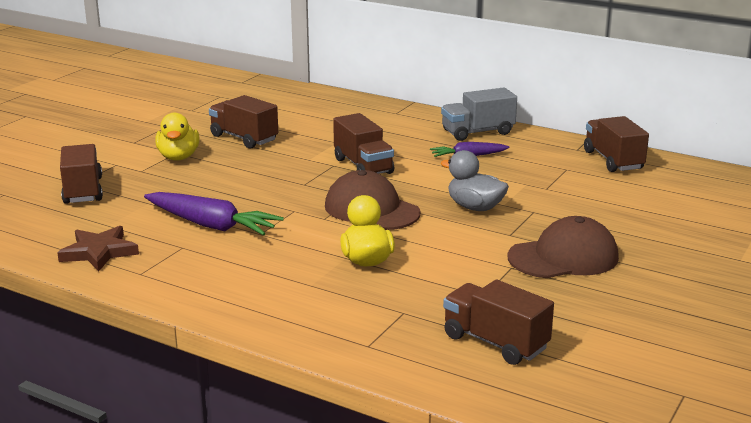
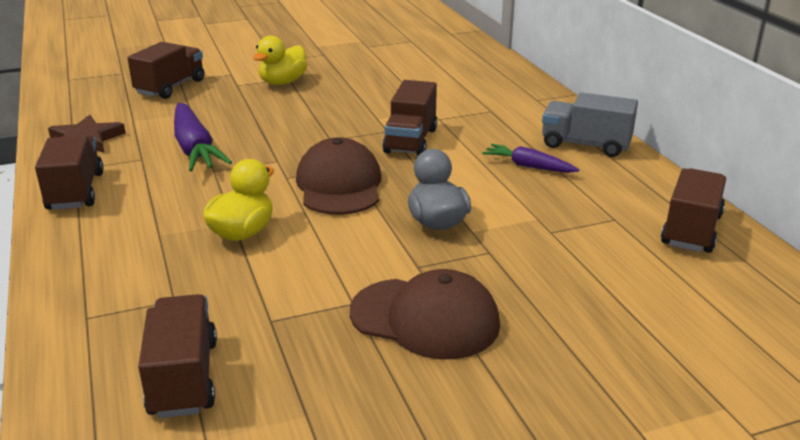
camera: 40 degrees right, 5 degrees up
(244, 138) = (361, 82): brown truck -> brown truck (75, 191)

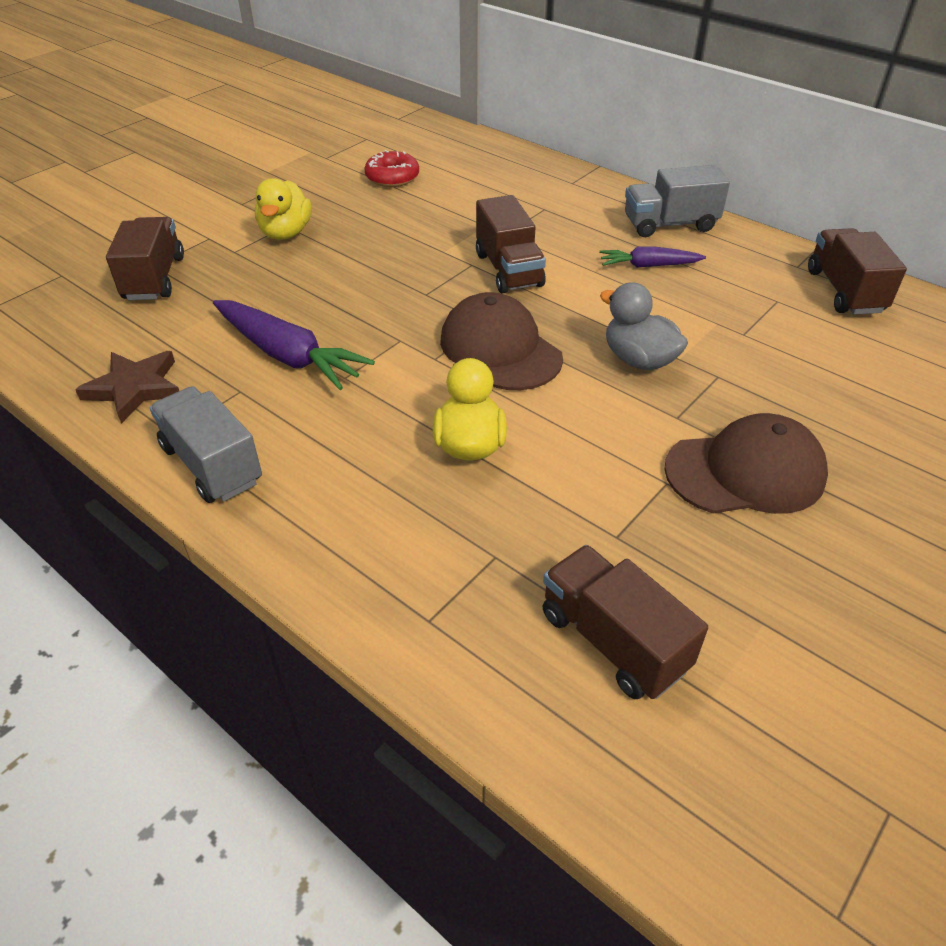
camera: 30 degrees left, 15 degrees up
(75, 191) = (212, 464): brown truck -> grey truck
(399, 67) = (392, 177): none -> red donut

